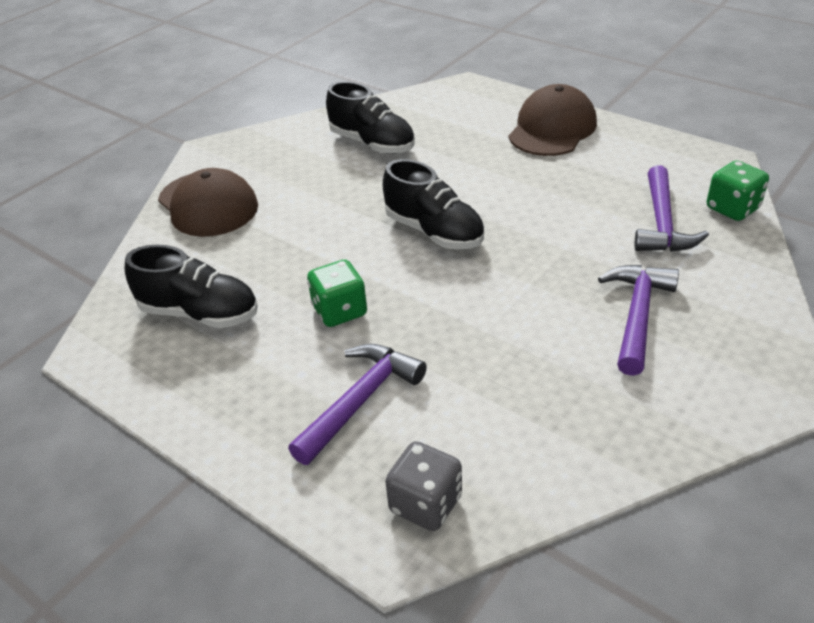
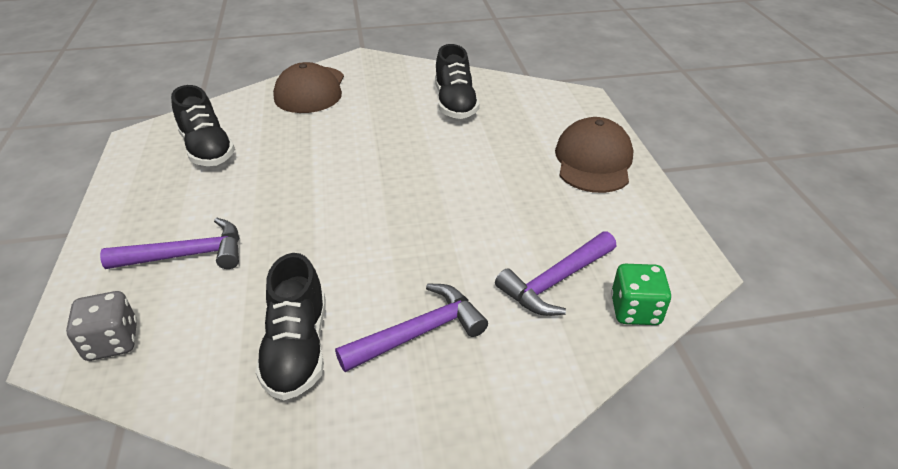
camera: 40 degrees right, 0 degrees up
(339, 311) = (265, 195): green dice -> none
(434, 232) = (394, 183): black shoe -> black shoe (297, 348)
(552, 128) = (593, 161): brown cap -> brown cap turned 60 degrees counterclockwise

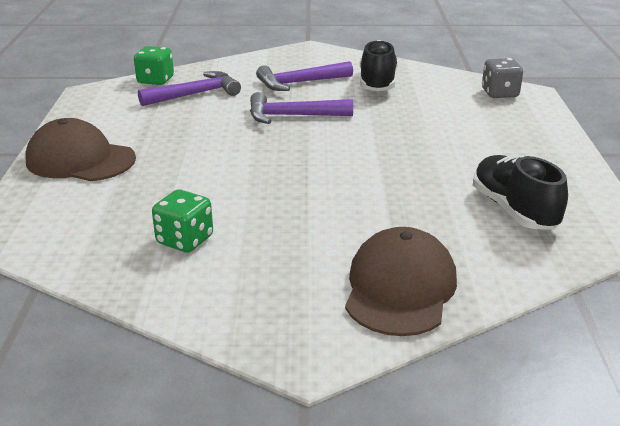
camera: 170 degrees left, 10 degrees down
(186, 255) = (477, 127): purple hammer -> purple hammer (293, 116)
(455, 104) = (185, 240): black shoe -> green dice
(593, 161) = (80, 160): brown cap -> brown cap turned 90 degrees clockwise

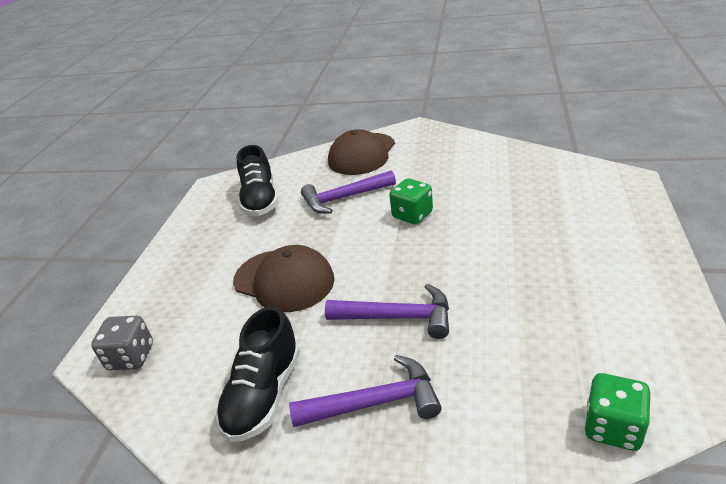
camera: 165 degrees left, 5 degrees up
(80, 160) = (619, 250): brown cap -> brown cap (284, 280)
(185, 240) = (490, 176): green dice -> green dice (412, 215)
(195, 94) = (532, 376): purple hammer -> purple hammer (344, 198)

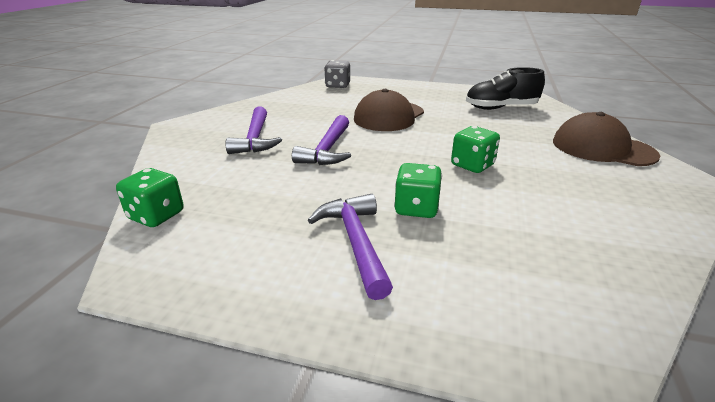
camera: 90 degrees right, 5 degrees down
(264, 394) = (286, 113): black shoe -> none
(344, 198) = (505, 137): purple hammer -> purple hammer (356, 242)
(504, 240) = (416, 208): none -> green dice

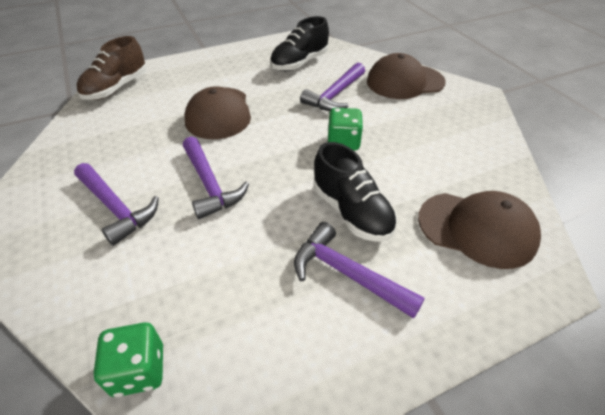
camera: 40 degrees left, 15 degrees up
(337, 86) = (116, 88): grey dice -> brown shoe
(416, 208) = (351, 212): green dice -> black shoe
(508, 135) = (335, 95): none -> purple hammer
(538, 279) = (477, 229): none -> brown cap

